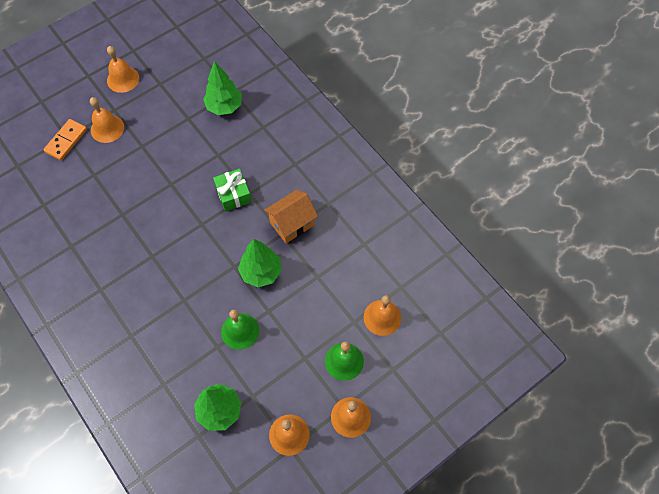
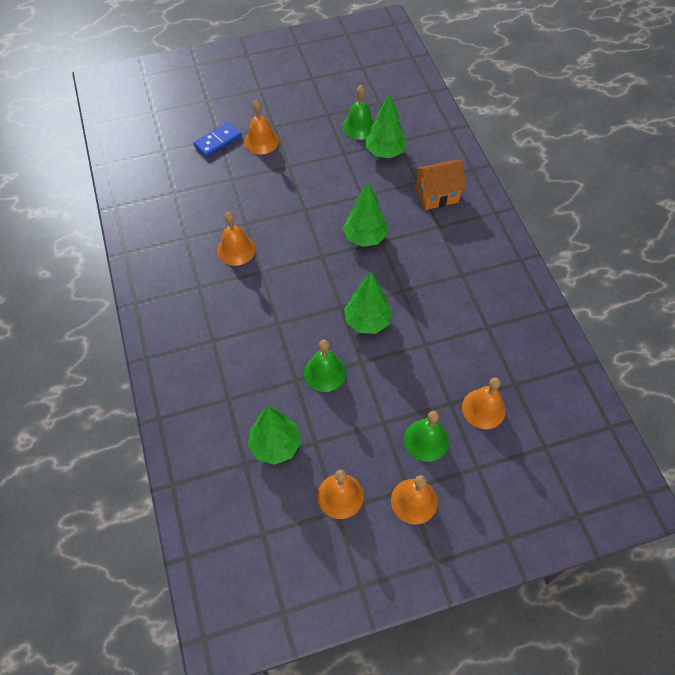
camera: 20 degrees right, 5 degrees down
(66, 141) = (218, 141): orange domino -> blue domino
(123, 79) = (293, 101): orange bell -> orange bell (236, 249)
(193, 87) = (359, 127): none -> green bell
(233, 194) = (365, 237): green gift -> green tree
(292, 224) = (416, 284): orange house -> orange house (437, 195)

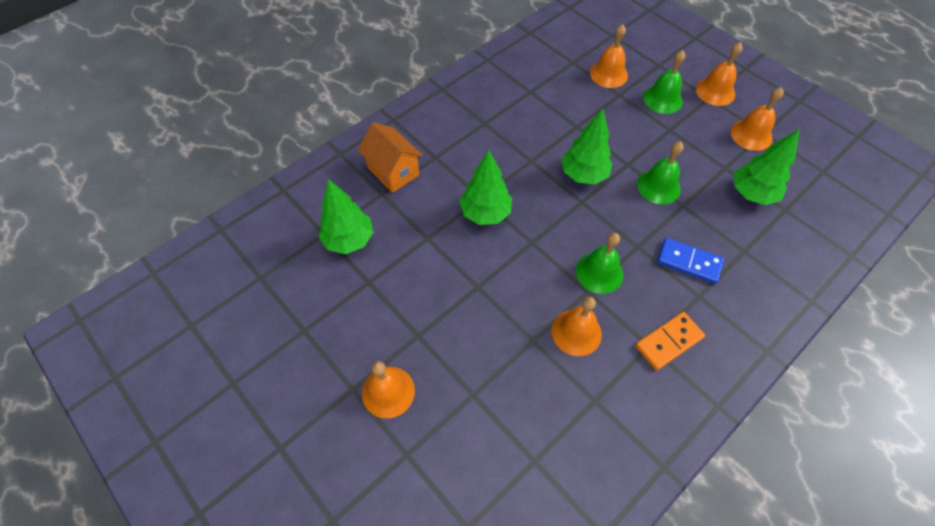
camera: 115 degrees left, 0 degrees up
(193, 300) = (669, 342): none -> orange domino
(218, 141) = (413, 453): blue domino -> blue domino (689, 262)
(359, 127) = (314, 283): green bell -> green bell (599, 272)

